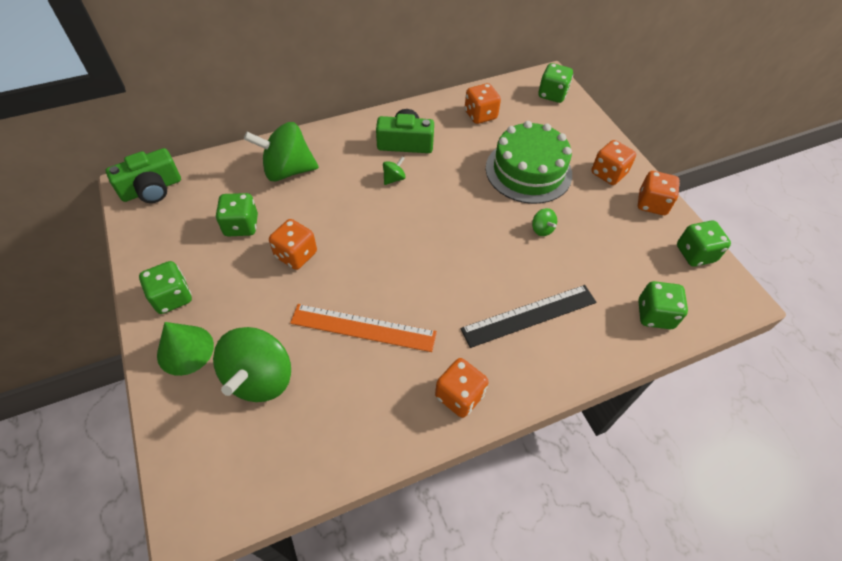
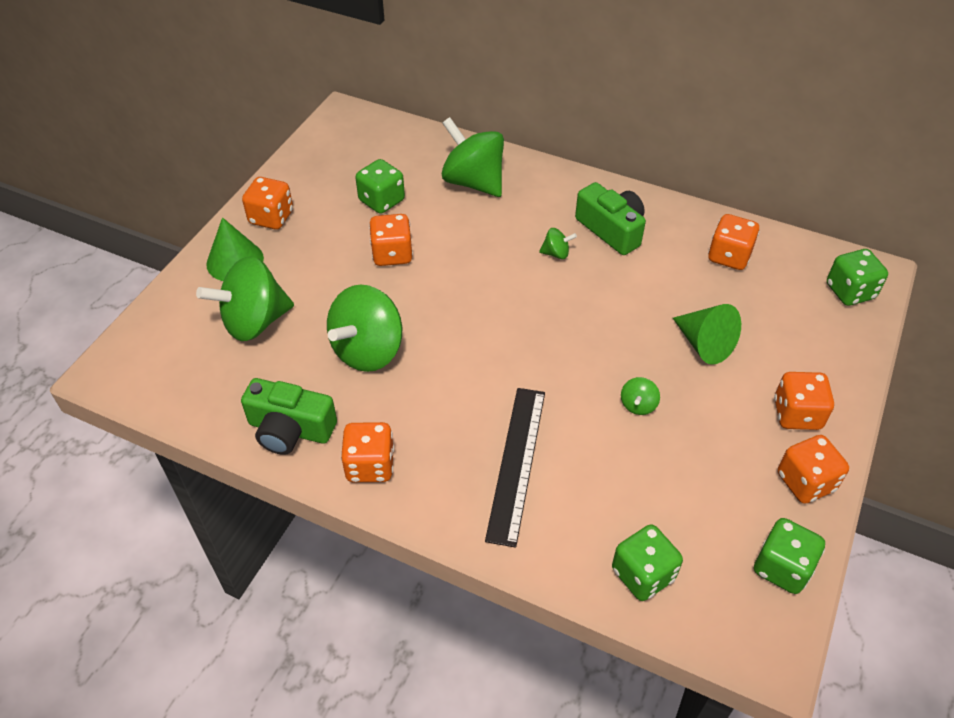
camera: 50 degrees right, 5 degrees down
(152, 189) = (355, 126): green camera -> green camera (290, 429)
(172, 297) = (271, 217): green dice -> orange dice
(363, 328) = (368, 350): orange ruler -> green spinning top
(528, 171) = (704, 344): green cake -> green cone
(529, 315) = (516, 463): black ruler -> black ruler turned 75 degrees clockwise

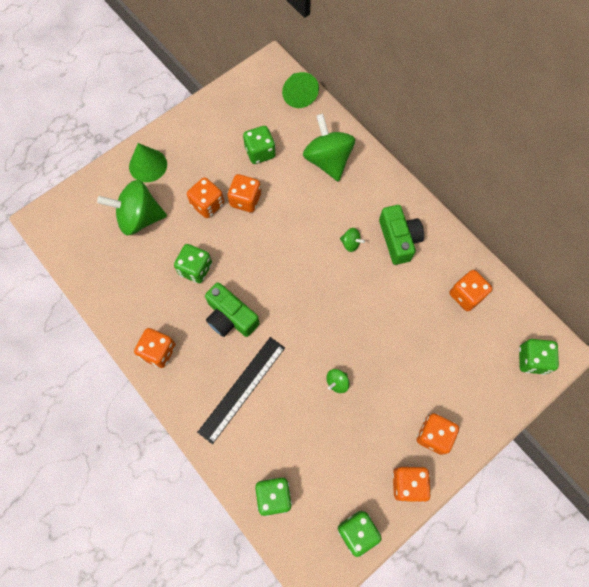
camera: 25 degrees right, 20 degrees up
(271, 217) = (185, 138): orange dice -> orange dice (207, 204)
(290, 429) = (126, 306): green camera -> green camera (230, 317)
(368, 350) = (195, 269): green spinning top -> green dice
(704, 344) = (406, 357): green cone -> green cone (298, 95)

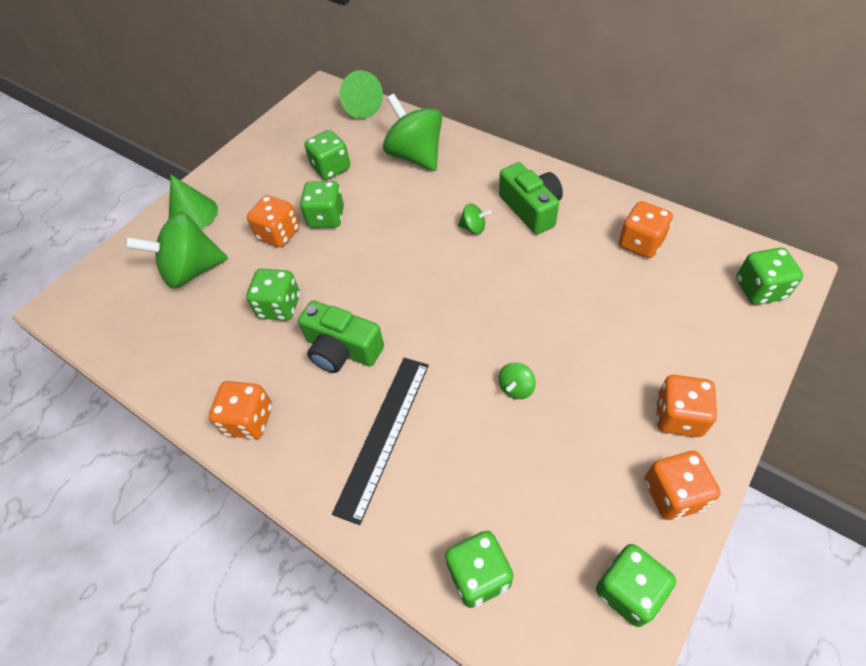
camera: 10 degrees left, 15 degrees down
(245, 200) = (326, 218): orange dice -> green dice

